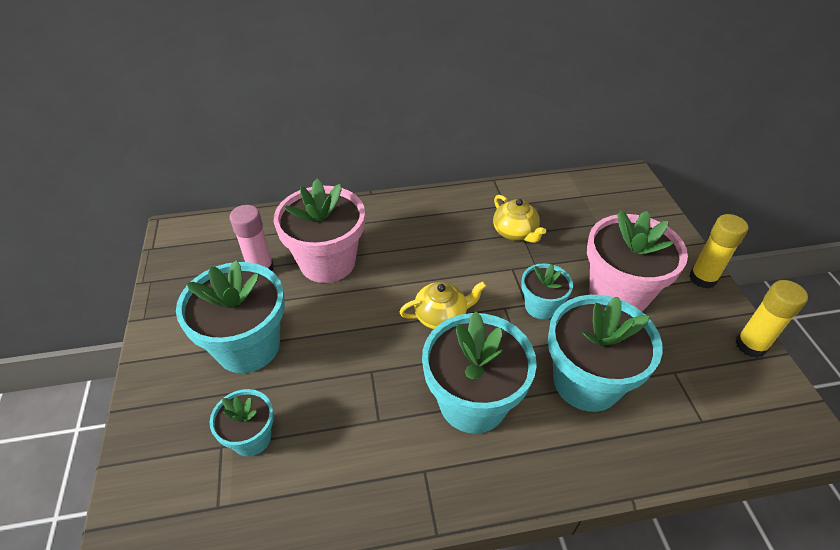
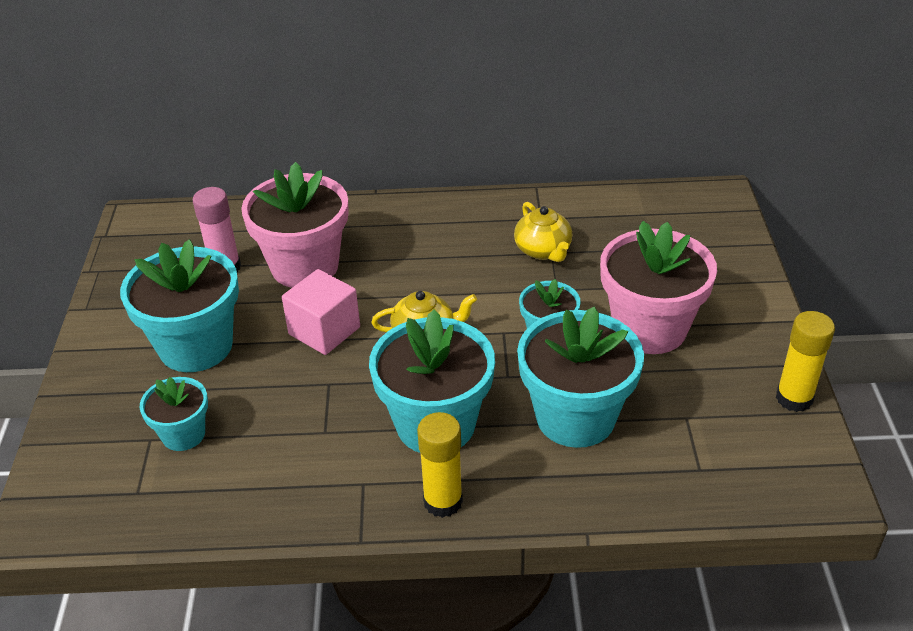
camera: 10 degrees right, 5 degrees down
(356, 320) = (324, 331): none -> pink cube
(702, 278) = (765, 321): yellow glue stick -> yellow glue stick (443, 501)

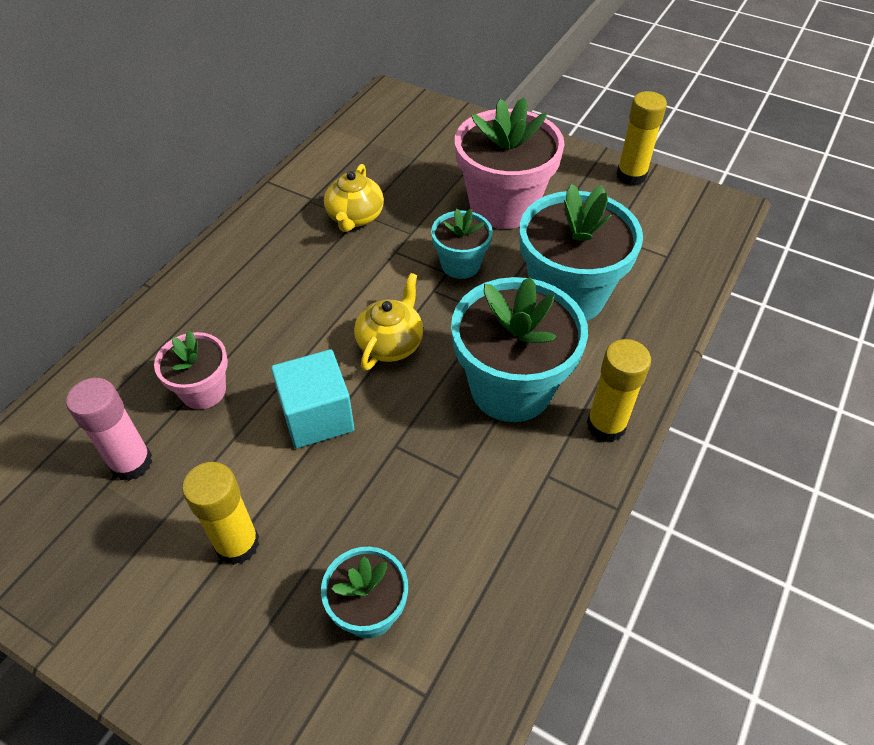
camera: 60 degrees left, 10 degrees up
(196, 346) = (237, 544): turquoise flower pot -> yellow glue stick
(305, 266) = (203, 391): pink flower pot -> pink flower pot, size x0.54
(324, 331) = (317, 416): pink cube -> turquoise cube
(543, 250) = (355, 217): yellow teapot -> yellow teapot turned 90 degrees clockwise

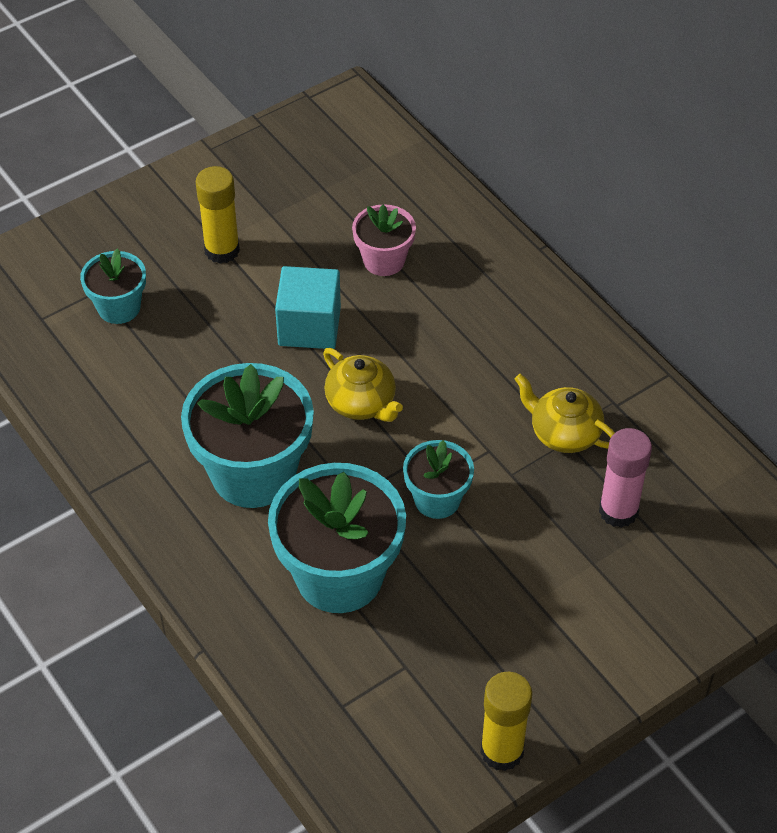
camera: 115 degrees right, 0 degrees up
(131, 463) = (335, 205): pink glue stick -> pink glue stick (618, 511)
(503, 206) = (513, 580): pink flower pot -> none
(606, 425) = (168, 526): yellow glue stick -> none

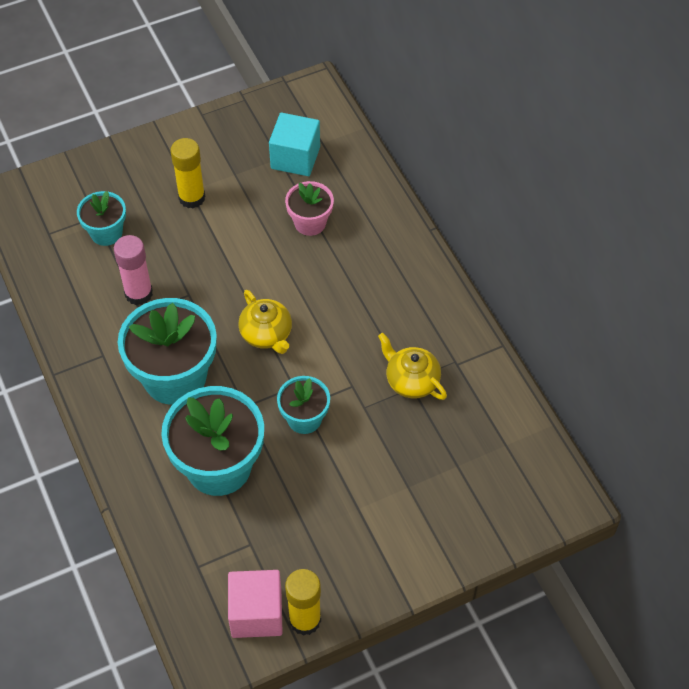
camera: 10 degrees right, 5 degrees up
(309, 326) = (242, 268): turquoise cube -> turquoise cube (295, 158)
(435, 753) = (256, 613): none -> pink cube
(618, 511) = (437, 448): pink glue stick -> pink glue stick (138, 293)

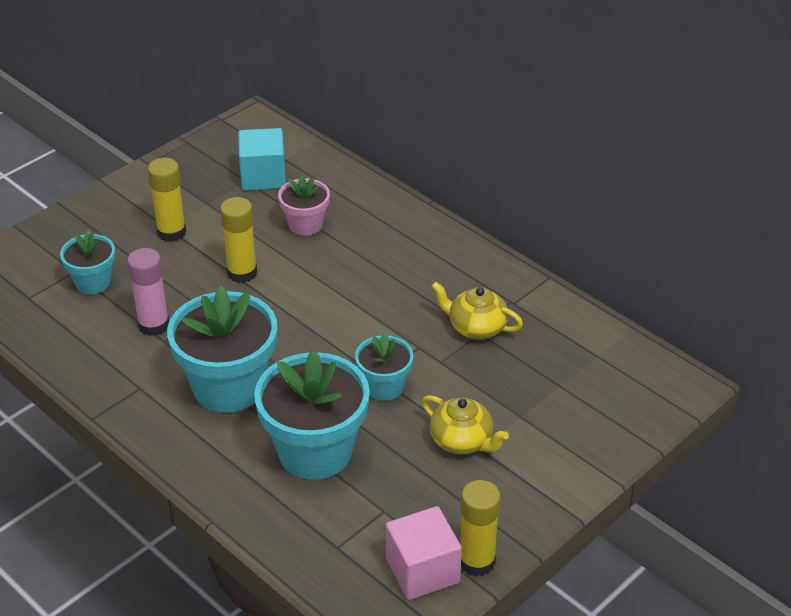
camera: 20 degrees left, 15 degrees down
(234, 260) = (242, 273): none -> yellow glue stick
(266, 334) = (308, 326): yellow teapot -> yellow teapot (462, 441)

